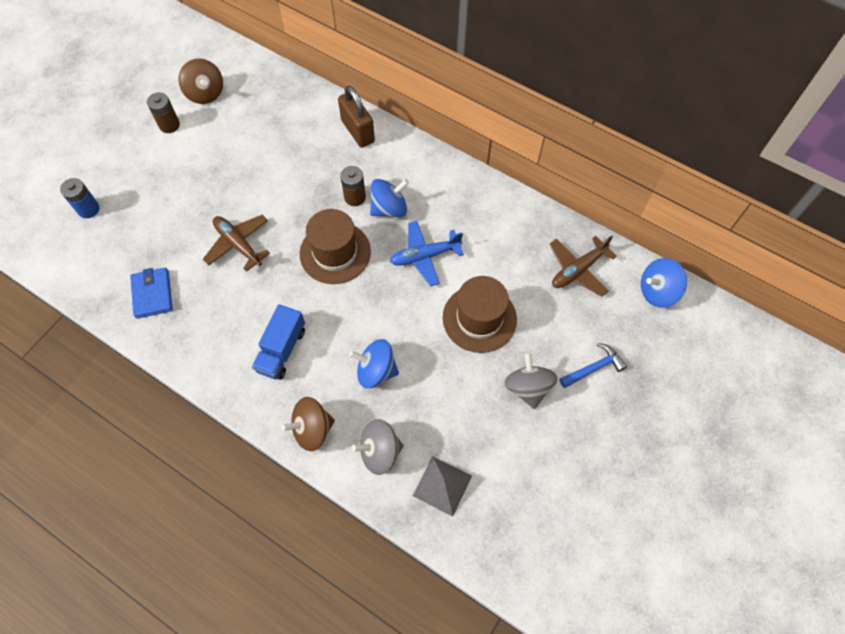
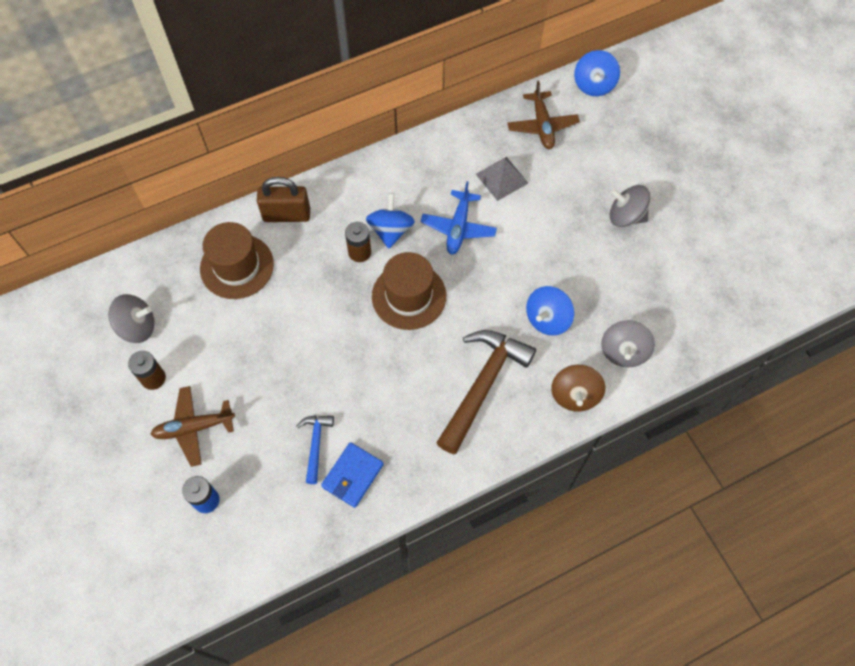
camera: 60 degrees left, 0 degrees up
(152, 294) = (352, 476): blue wallet -> blue wallet turned 75 degrees counterclockwise
(205, 93) = (137, 327): brown spinning top -> grey spinning top
(238, 244) = (345, 374): brown plane -> brown plane (194, 428)
(282, 350) = (483, 385): blue truck -> brown hammer
(442, 486) = (677, 320): grey pyramid -> grey pyramid (502, 178)
(479, 318) = (544, 218): brown hat -> brown hat (237, 266)
(593, 368) = (634, 163): blue hammer -> blue hammer (316, 444)

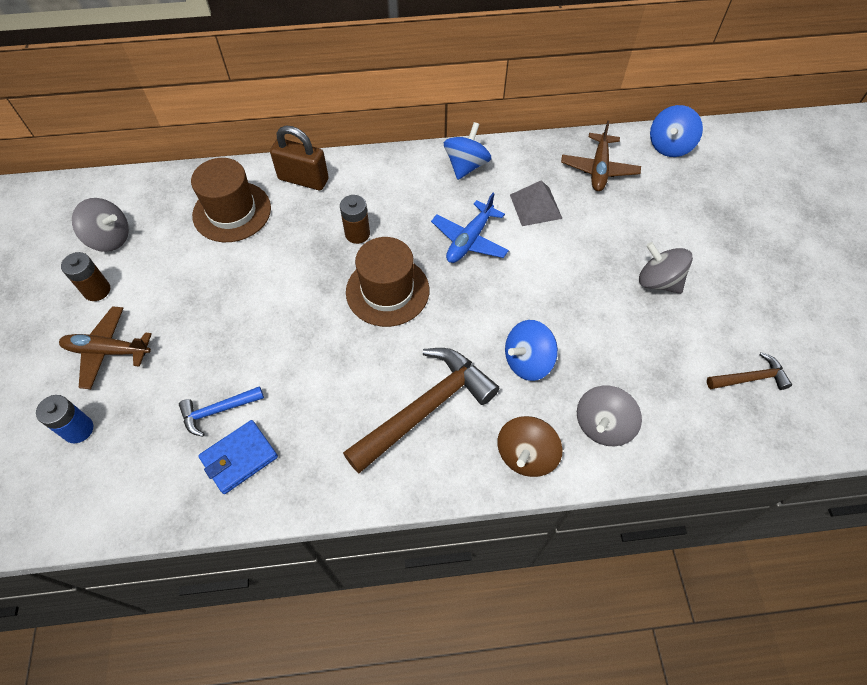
camera: 20 degrees right, 5 degrees down
(316, 444) = (218, 410): blue hammer -> blue hammer turned 135 degrees counterclockwise
(390, 230) = (398, 223): blue spinning top -> blue spinning top (466, 166)
(720, 276) = (750, 378): none -> brown hammer

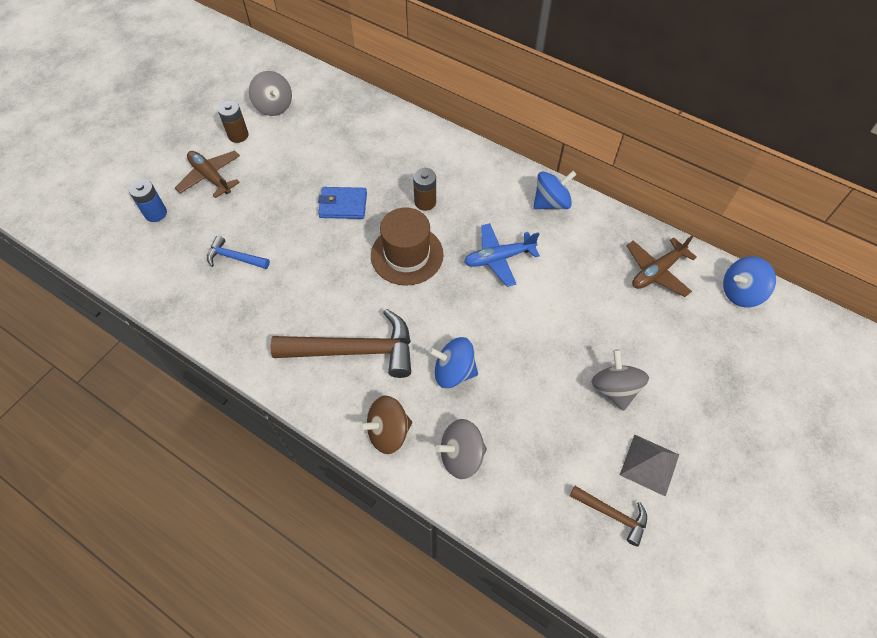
camera: 40 degrees right, 0 degrees up
(232, 212) = (360, 135): brown hat -> none
(239, 458) = (220, 295): blue wallet -> blue wallet (343, 205)
(303, 179) = (426, 141): brown padlock -> none
(535, 206) = (574, 267): grey pyramid -> grey pyramid (649, 464)

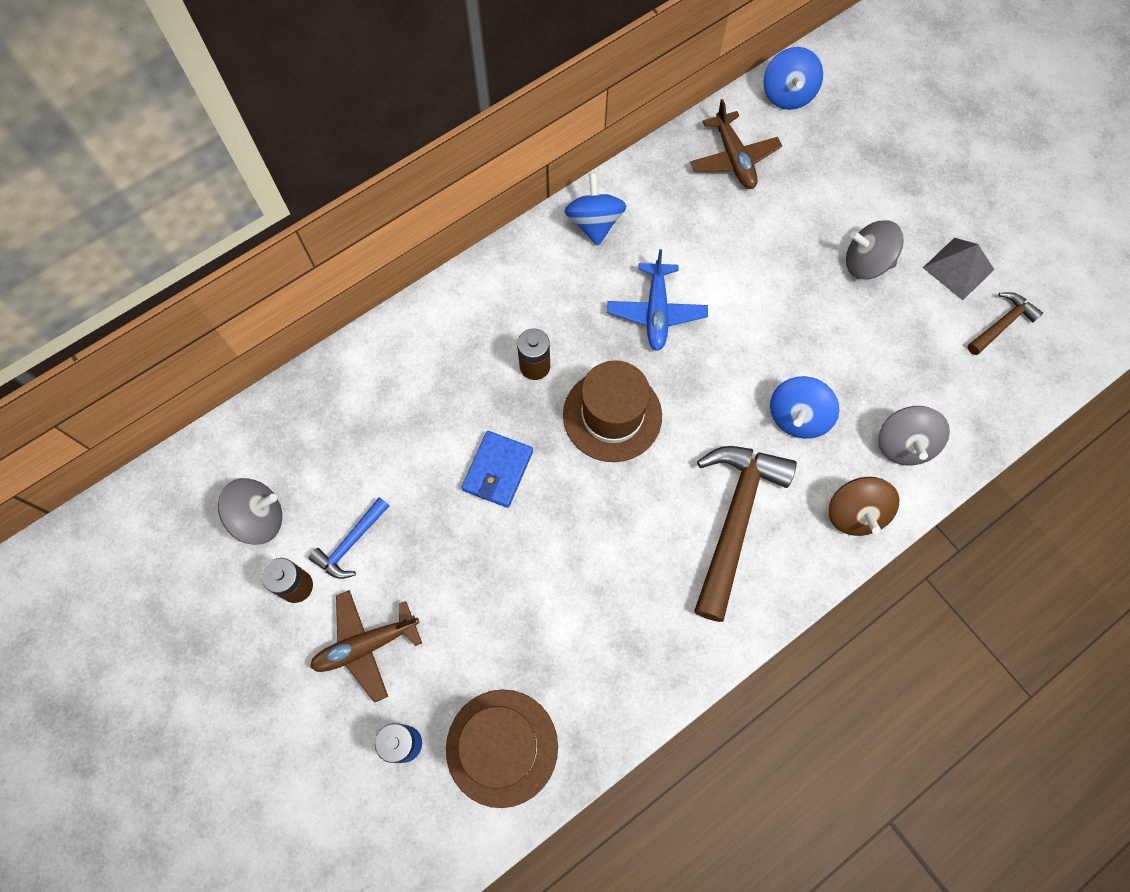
camera: 70 degrees left, 10 degrees up
(162, 261) = (502, 747): none -> brown hat
(235, 257) = (534, 640): blue hammer -> blue hammer (351, 543)

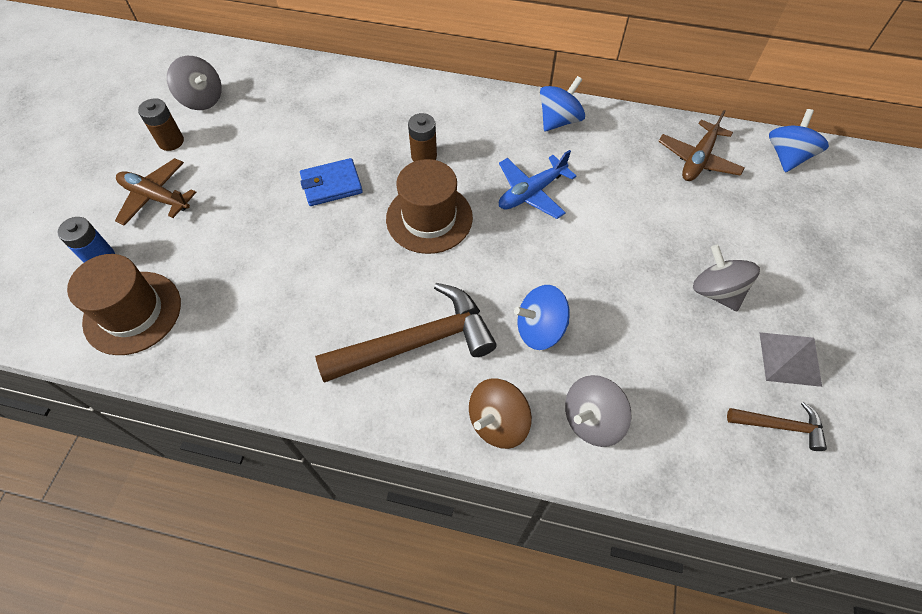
camera: 50 degrees right, 10 degrees down
(351, 543) = (220, 148): blue hammer -> none
(787, 95) = (787, 156): blue spinning top -> blue spinning top turned 150 degrees clockwise

